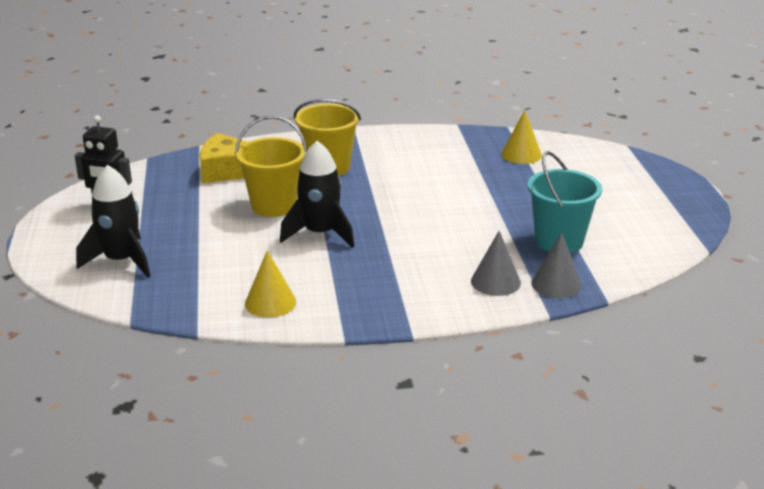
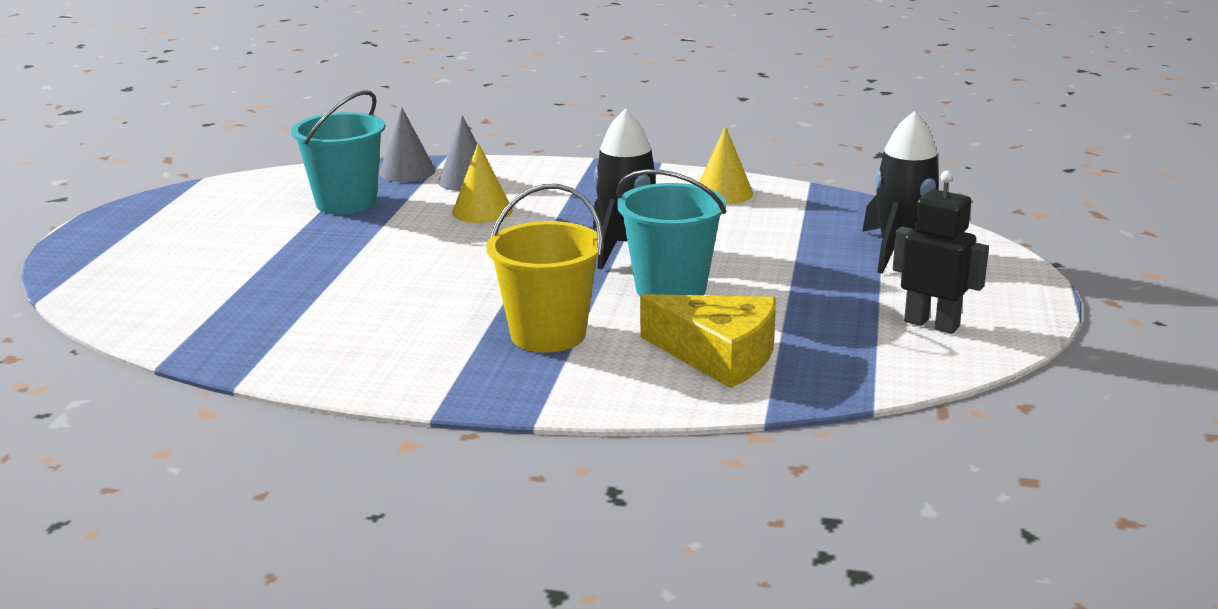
camera: 160 degrees left, 5 degrees down
(274, 205) = (671, 289): yellow bucket -> turquoise bucket
(521, 154) = (219, 310): yellow cone -> yellow cone (482, 211)

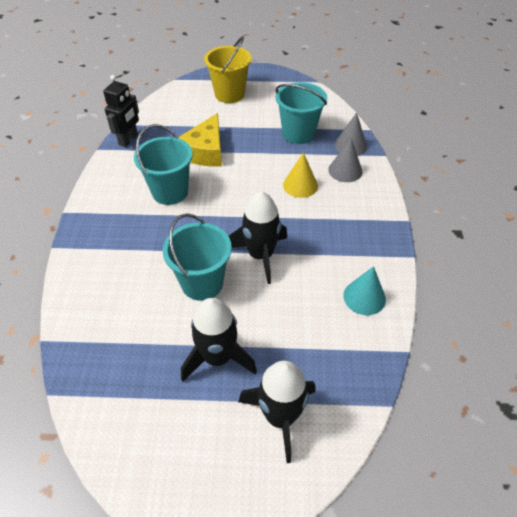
camera: 80 degrees right, 25 degrees up
(435, 310) = (170, 192): none -> turquoise bucket
(548, 334) = (143, 238): yellow bucket -> yellow bucket (229, 94)
(719, 355) = (117, 313): yellow cheese -> yellow cheese (205, 151)
(723, 193) = (364, 297): yellow cone -> turquoise cone
(811, 283) = (218, 357): none -> black rocket
(931, 324) = (157, 433): black robot -> black robot (128, 140)

